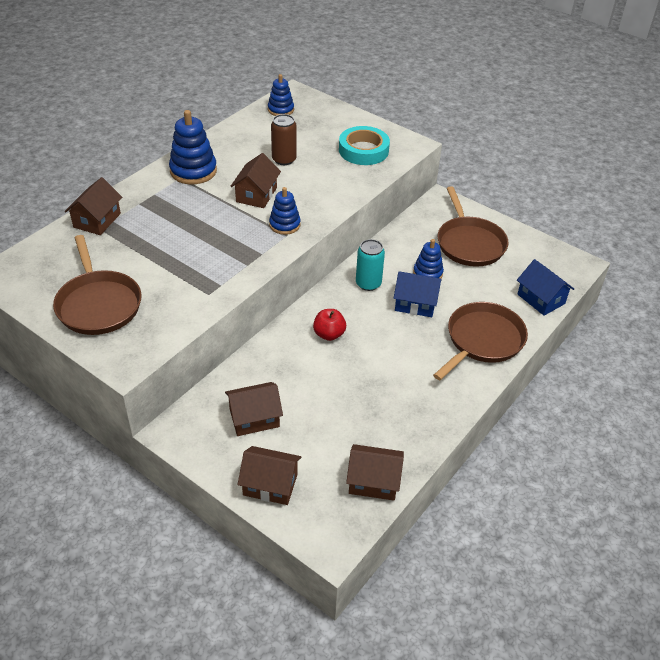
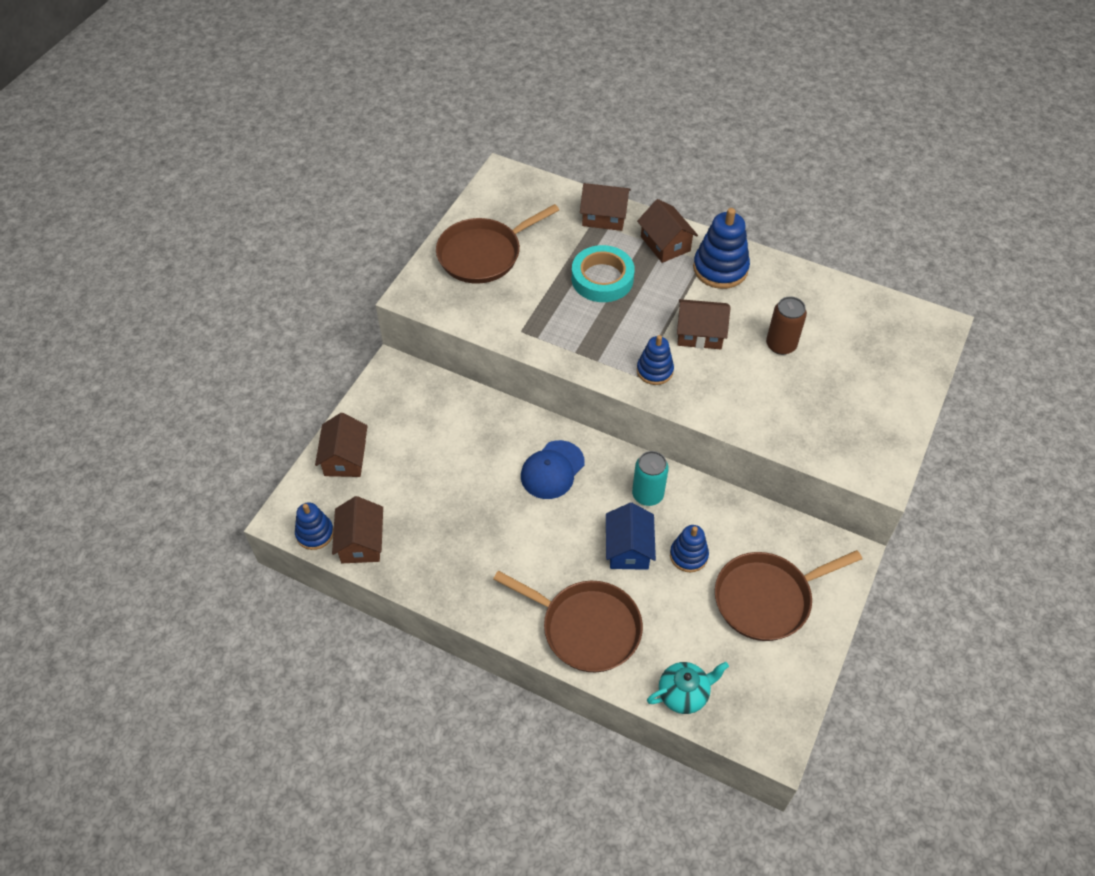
camera: 80 degrees right, 10 degrees up
(254, 418) = (421, 428): brown house -> brown house (665, 244)
(281, 110) = (889, 320): blue stacking toy -> blue stacking toy (315, 533)
(329, 334) = (552, 470): red apple -> blue cap
(363, 150) = (840, 422): turquoise tape -> turquoise tape (602, 278)
(541, 299) = (684, 694): blue house -> turquoise teapot

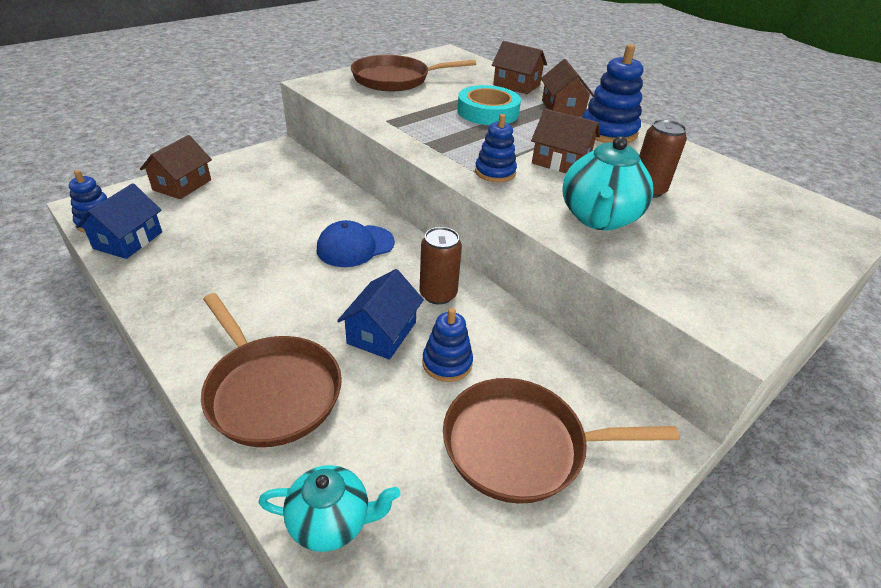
camera: 20 degrees right, 15 degrees down
(361, 542) = (128, 240): brown house -> blue house
(647, 494) = (438, 294): turquoise can -> brown can
(757, 397) = (599, 218): none -> turquoise teapot

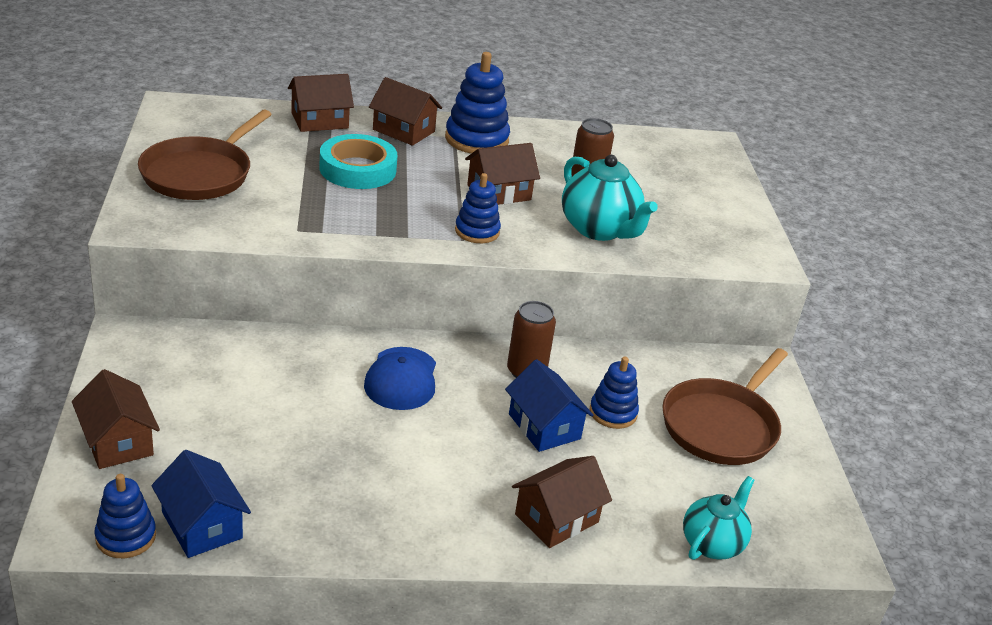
camera: 55 degrees left, 5 degrees down
(271, 391) = (556, 518): brown pan -> brown house

